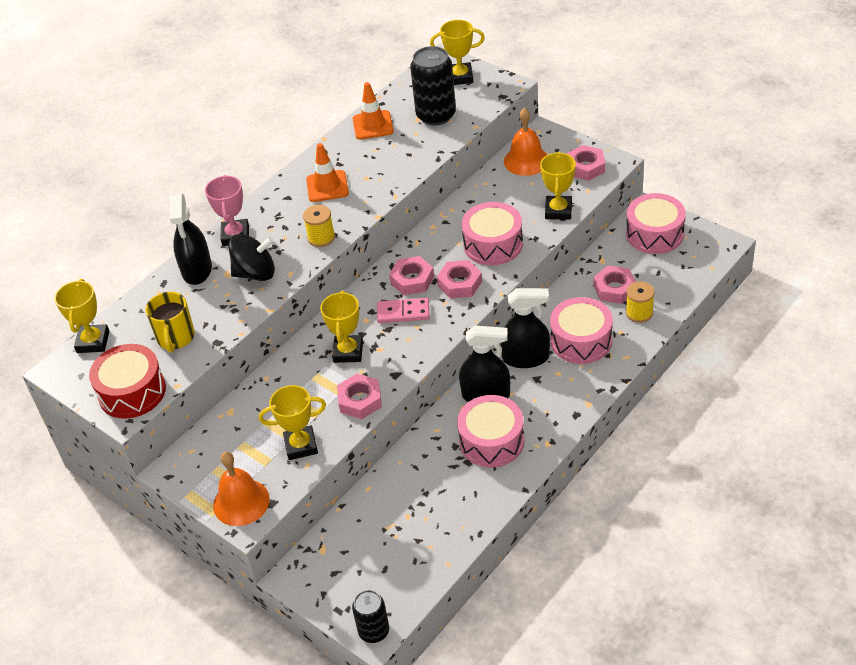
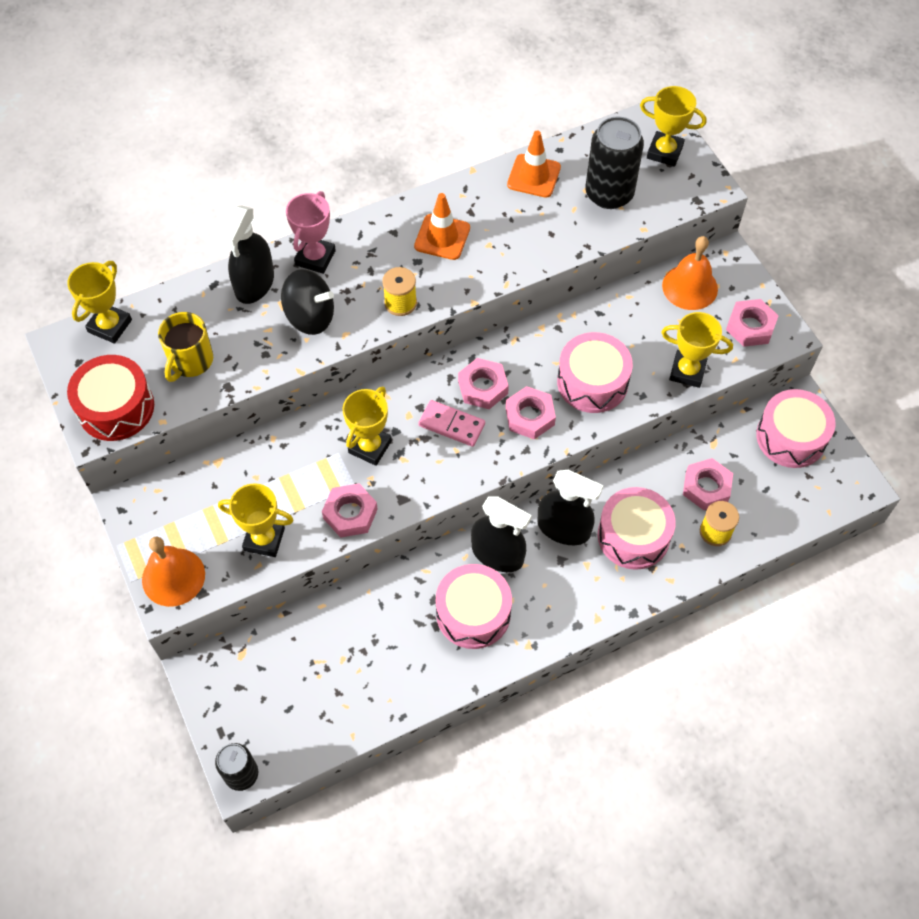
camera: 20 degrees right, 15 degrees up
(558, 211) = (687, 371): yellow trophy -> yellow trophy turned 75 degrees clockwise

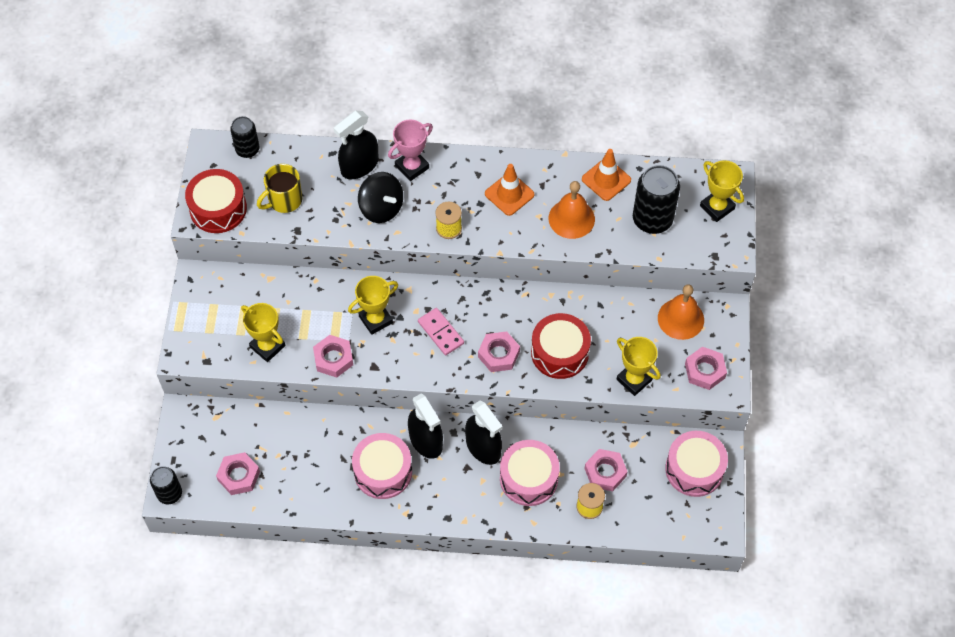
camera: 30 degrees right, 0 degrees up
(110, 326) = (247, 149): yellow trophy -> black can
(173, 577) = (196, 341): orange bell -> orange bell (571, 218)
(483, 387) = (480, 317): pink nut -> pink nut (239, 476)
(592, 382) = (559, 352): pink drum -> red drum

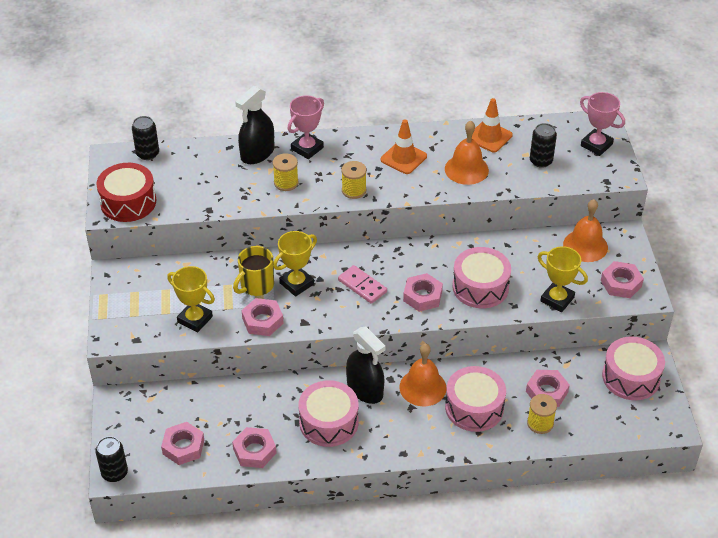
camera: 10 degrees left, 15 degrees down
(284, 200) = (191, 188): yellow mug -> yellow mug (256, 285)
(305, 492) = (254, 451): none -> pink nut
(381, 208) = (286, 183): black spinning top -> yellow spool
(483, 447) = (422, 387): black spray bottle -> orange bell
(559, 352) = (480, 287): red drum -> pink drum
(652, 219) = (541, 161): black can -> black can, size x0.61
(717, 207) = (596, 145): yellow trophy -> pink trophy

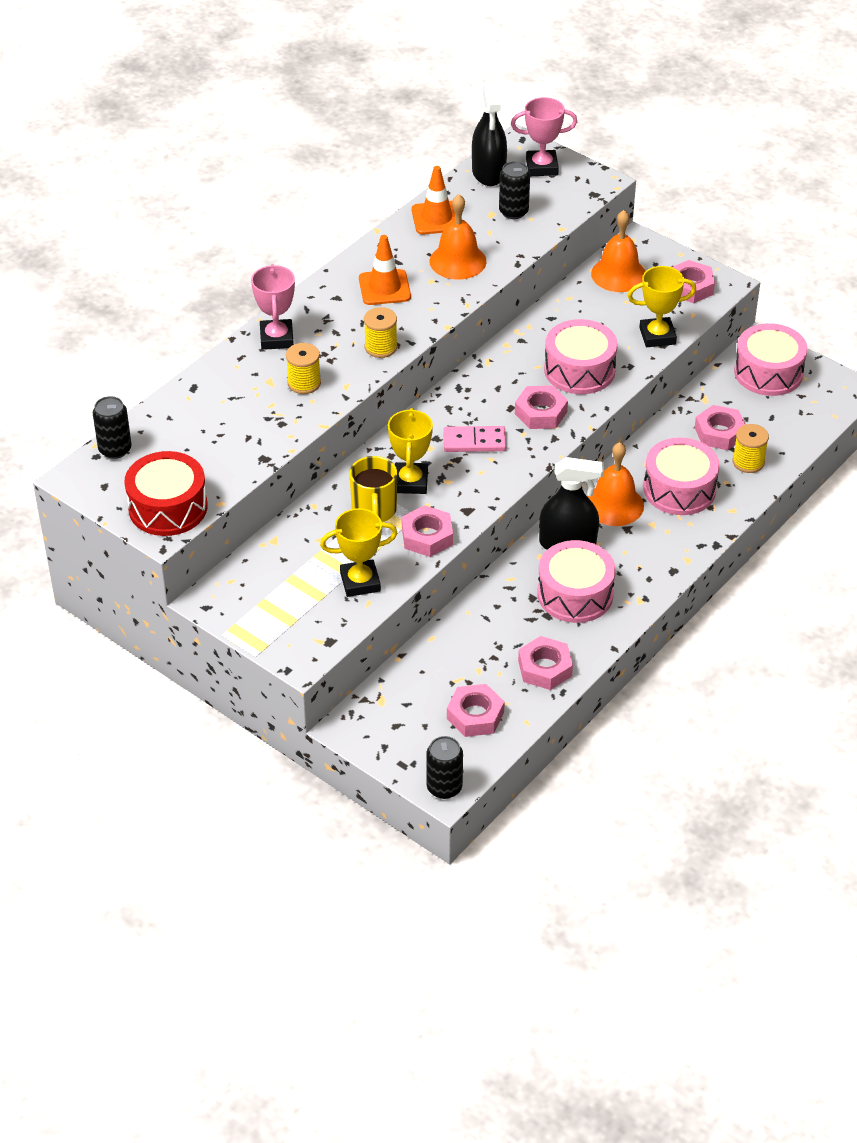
camera: 45 degrees left, 0 degrees up
(257, 153) = (233, 375): black spray bottle -> black spray bottle (488, 172)

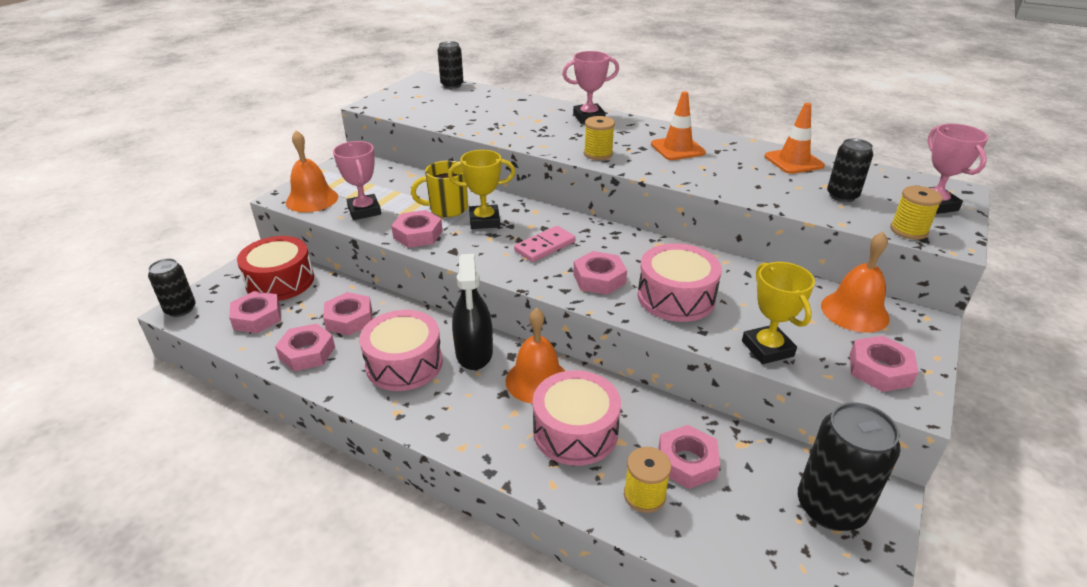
camera: 80 degrees right, 10 degrees down
(168, 507) = (395, 104): red drum -> red drum (280, 281)
(304, 383) = (540, 131): yellow spool -> yellow spool (908, 230)
(360, 582) = (364, 211): yellow trophy -> pink trophy
(457, 261) = (740, 175): orange bell -> orange bell (312, 199)
(474, 442) = (545, 246): pink domino -> pink domino turned 60 degrees clockwise
(488, 172) = (890, 179): black spray bottle -> none
(494, 637) = (349, 319): none -> pink nut
(768, 372) = (830, 507): pink drum -> black can

